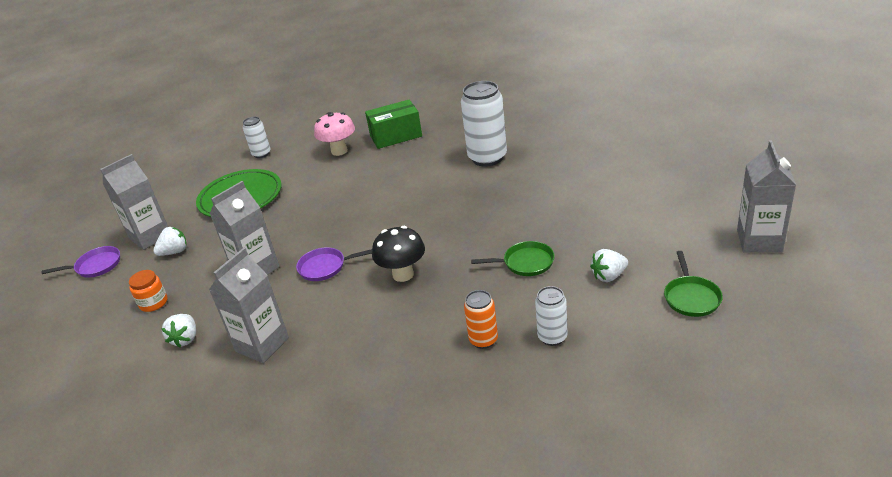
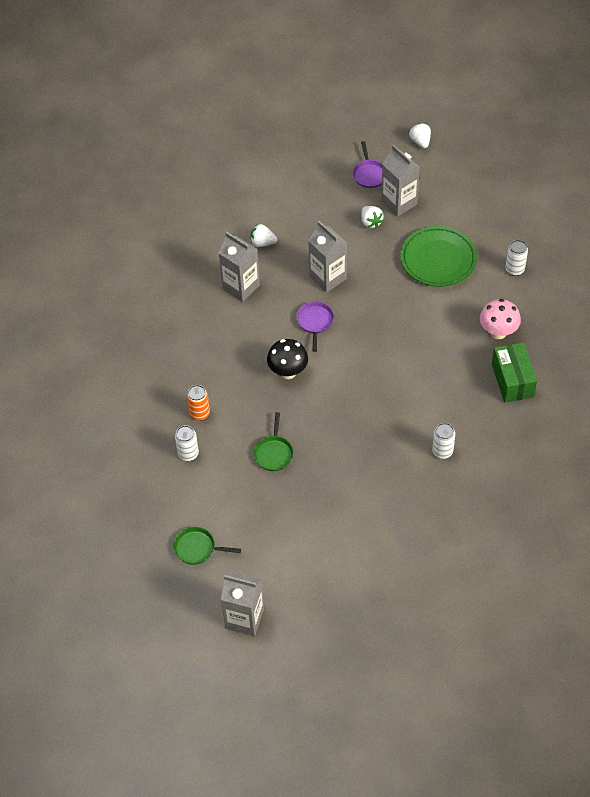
camera: 95 degrees right, 20 degrees up
(153, 303) = (309, 218): orange jar -> none
(487, 158) = (442, 451): white can -> white can, size x0.54
(609, 276) = (239, 504): white strawberry -> white strawberry (420, 142)

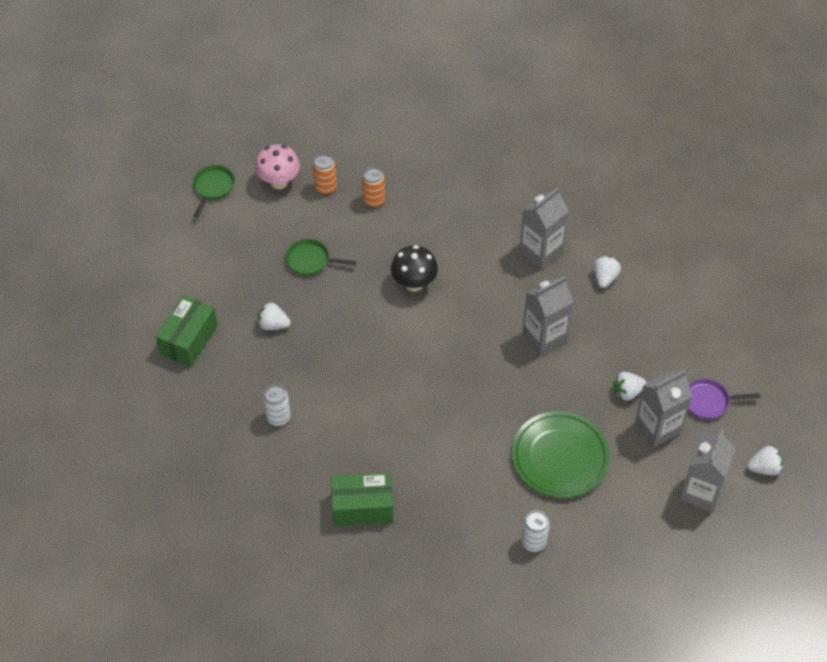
camera: 95 degrees right, 0 degrees up
(188, 454) = (325, 188): white can -> orange can
(244, 618) = (125, 218): grey carton -> grey carton (701, 492)
(315, 322) = (480, 316): purple pan -> none
(348, 471) = (273, 324): none -> white strawberry
(376, 535) = (189, 340): none -> green box
(498, 332) = (436, 504): pink mushroom -> pink mushroom (279, 182)

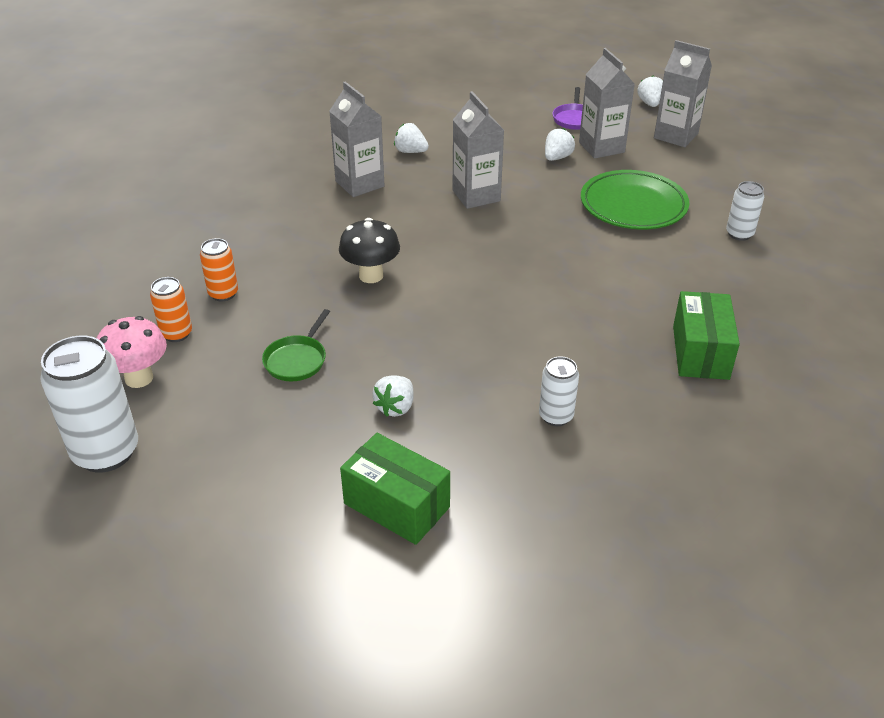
camera: 80 degrees left, 15 degrees down
(213, 187) = (106, 452): green pan -> white can
(627, 392) = (557, 157): white strawberry -> white strawberry turned 135 degrees counterclockwise

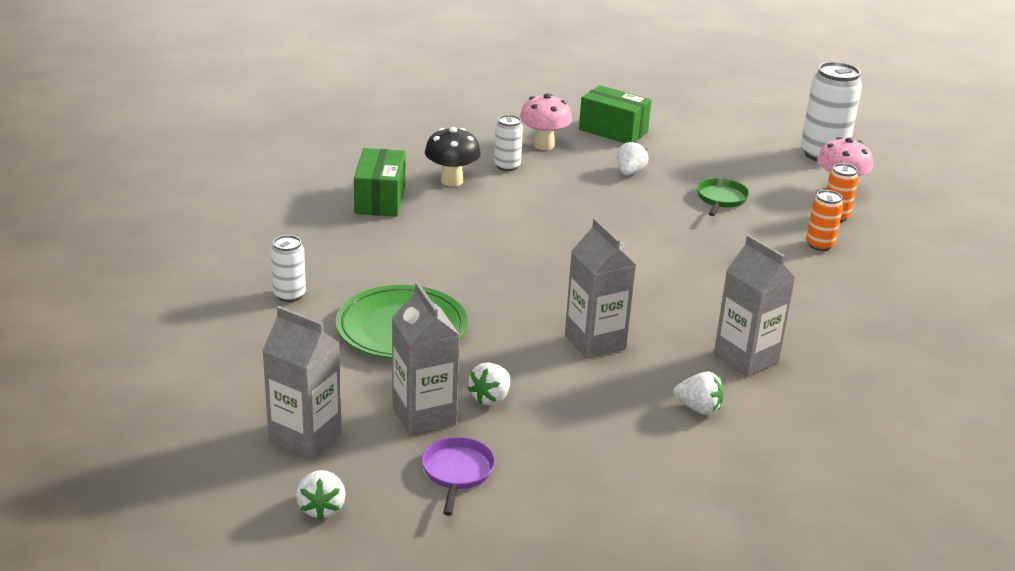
camera: 175 degrees right, 10 degrees down
(371, 275) = (687, 258): black mushroom -> black mushroom (451, 181)
(505, 465) = (543, 145): none -> pink mushroom

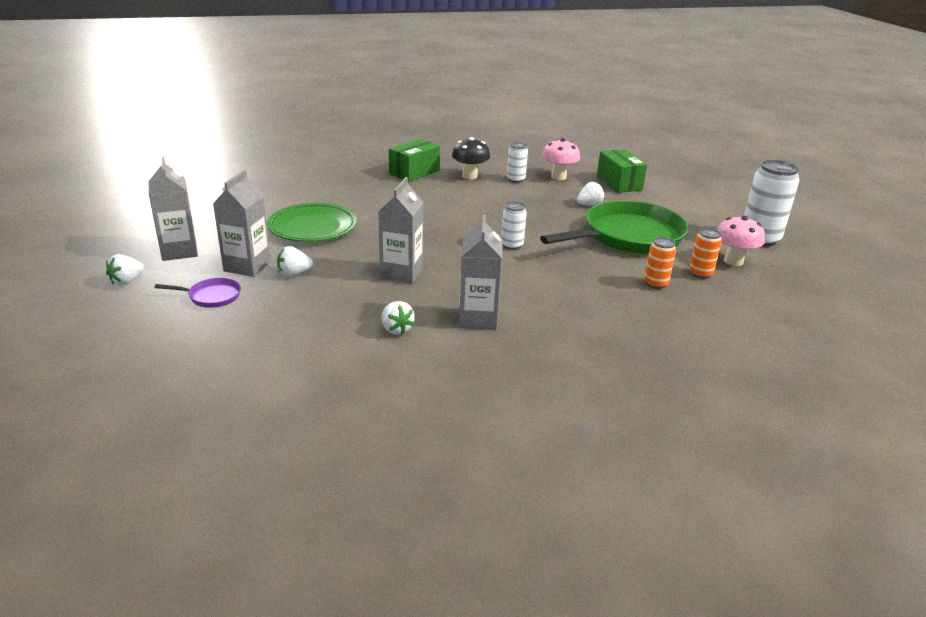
camera: 40 degrees right, 0 degrees up
(289, 295) = (290, 195): white can -> white can (512, 245)
(457, 472) = (211, 296): purple pan -> purple pan turned 45 degrees clockwise
(721, 199) = (628, 237): green pan -> green pan, size x2.41

